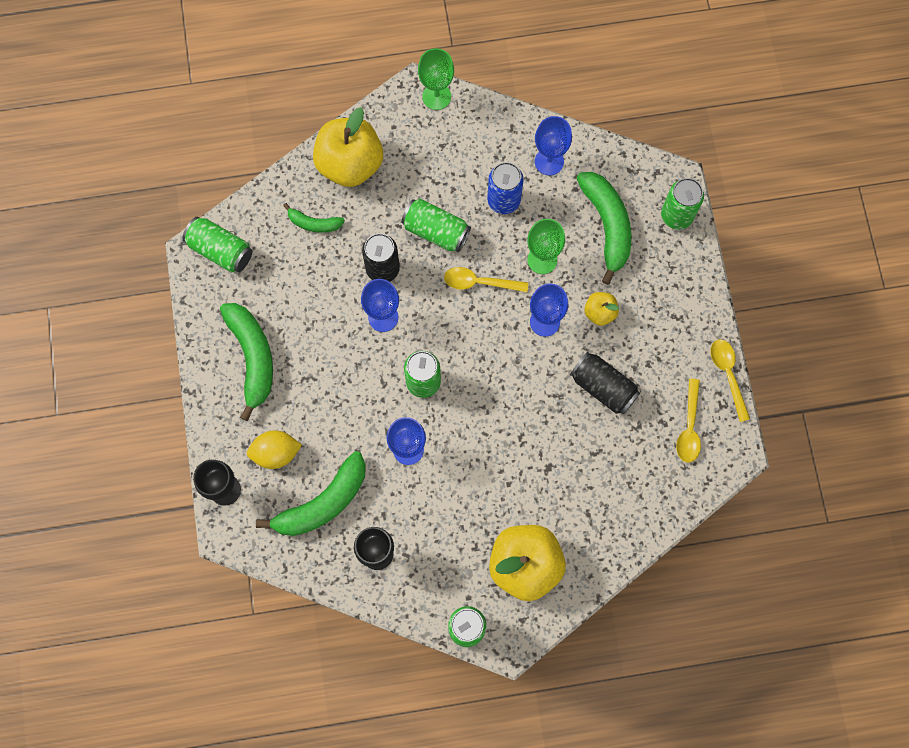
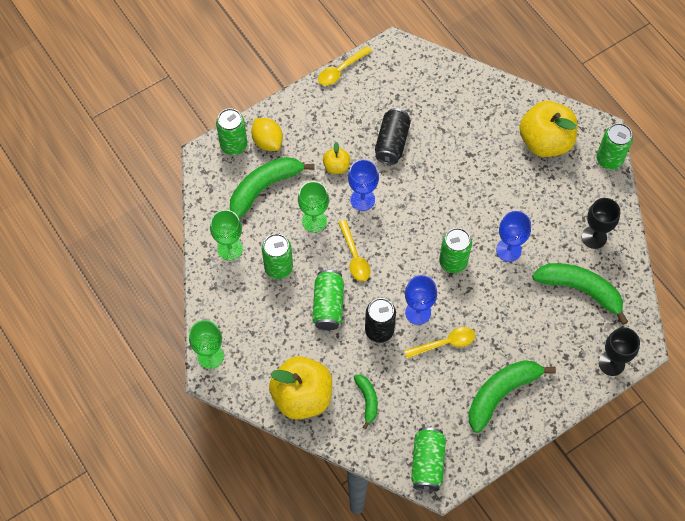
camera: 115 degrees left, 10 degrees down
(276, 453) = (564, 340): yellow lemon -> yellow lemon (267, 141)
(503, 200) = (278, 267): blue can -> green can
(549, 161) = (230, 249): blue goblet -> green goblet
(689, 427) = (392, 80): yellow spoon -> yellow spoon (445, 343)

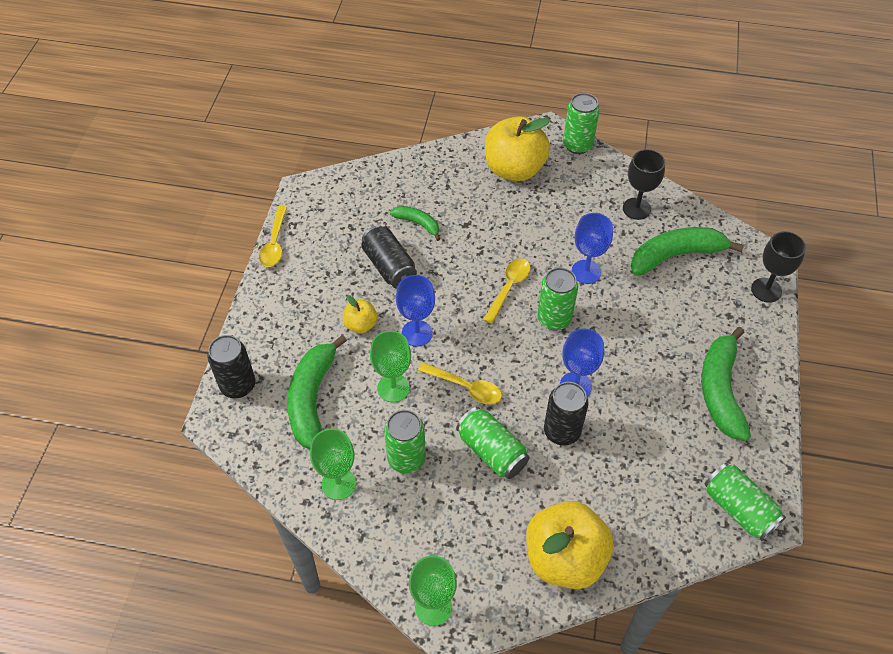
camera: 45 degrees left, 10 degrees down
(233, 145) = (238, 385): green can -> black can
(267, 141) = (269, 355): yellow lemon -> none
(367, 400) = (624, 503): green banana -> green banana (418, 223)
(445, 343) = (628, 391): yellow spoon -> yellow spoon (509, 288)

